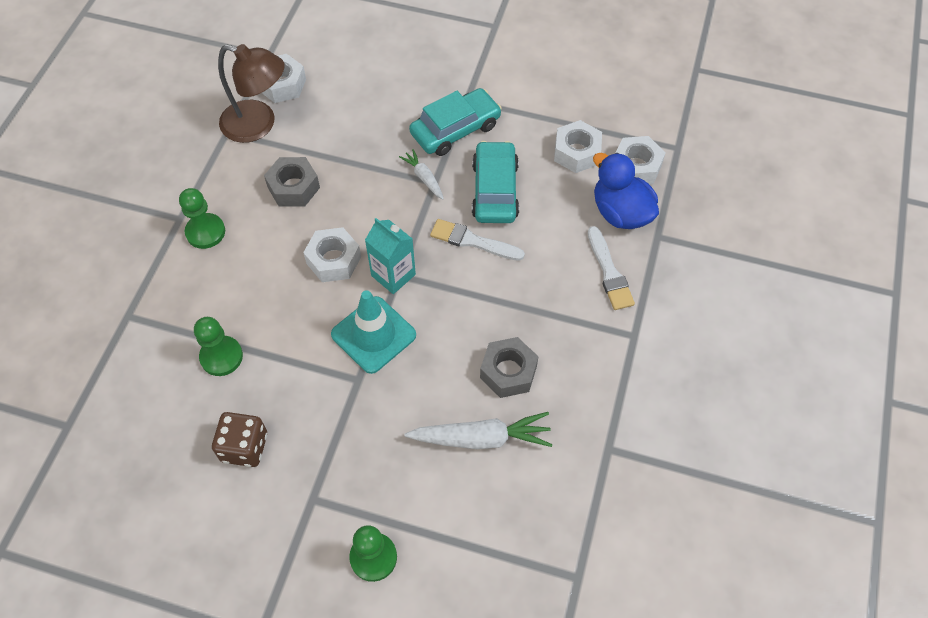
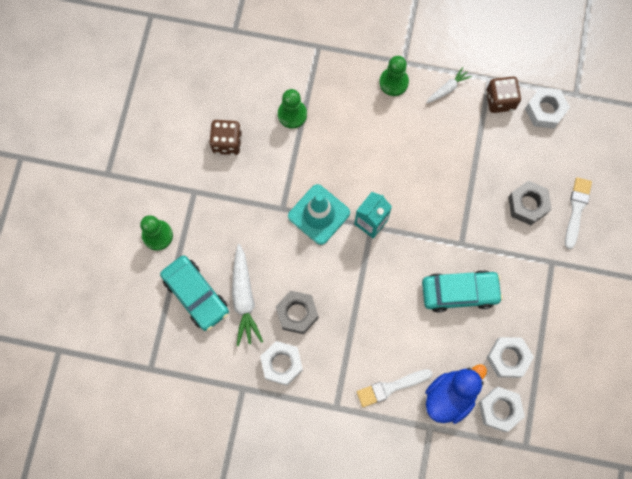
camera: 85 degrees right, 15 degrees up
(258, 125) = (500, 100): brown lamp -> brown dice
(293, 187) = (442, 137): grey nut -> grey nut (527, 205)
(333, 260) = (379, 177): white nut -> white nut (281, 364)
(424, 178) = (464, 235): white carrot -> white carrot (447, 89)
(455, 129) = (518, 255): turquoise car -> turquoise car (196, 295)
(472, 241) = (408, 278): white brush -> white brush (576, 209)

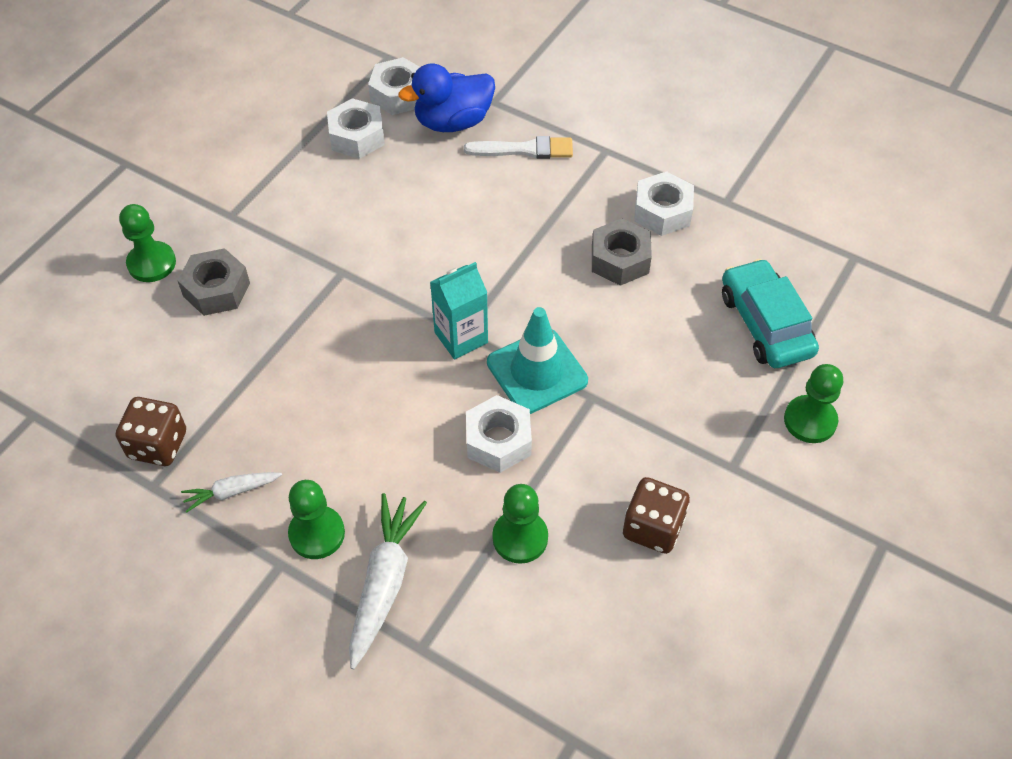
camera: 160 degrees left, 20 degrees down
(244, 298) = (692, 299): white carrot -> white carrot (384, 582)
(459, 292) = (378, 218): turquoise car -> none
(545, 111) = (99, 406): white nut -> white nut (498, 440)
(576, 209) = (151, 263): white brush -> green pawn

